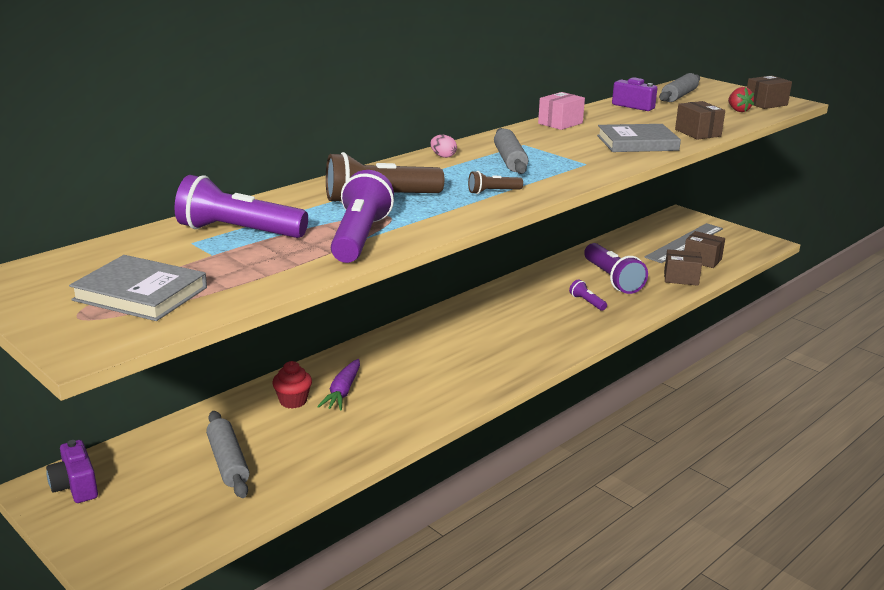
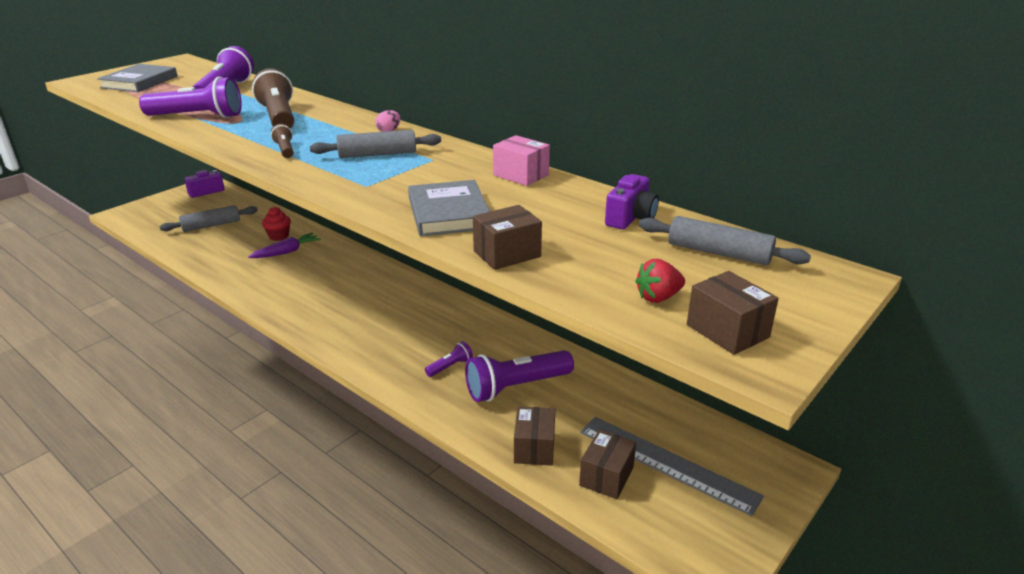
camera: 85 degrees right, 5 degrees up
(343, 392) = (287, 252): purple carrot -> purple carrot turned 135 degrees clockwise

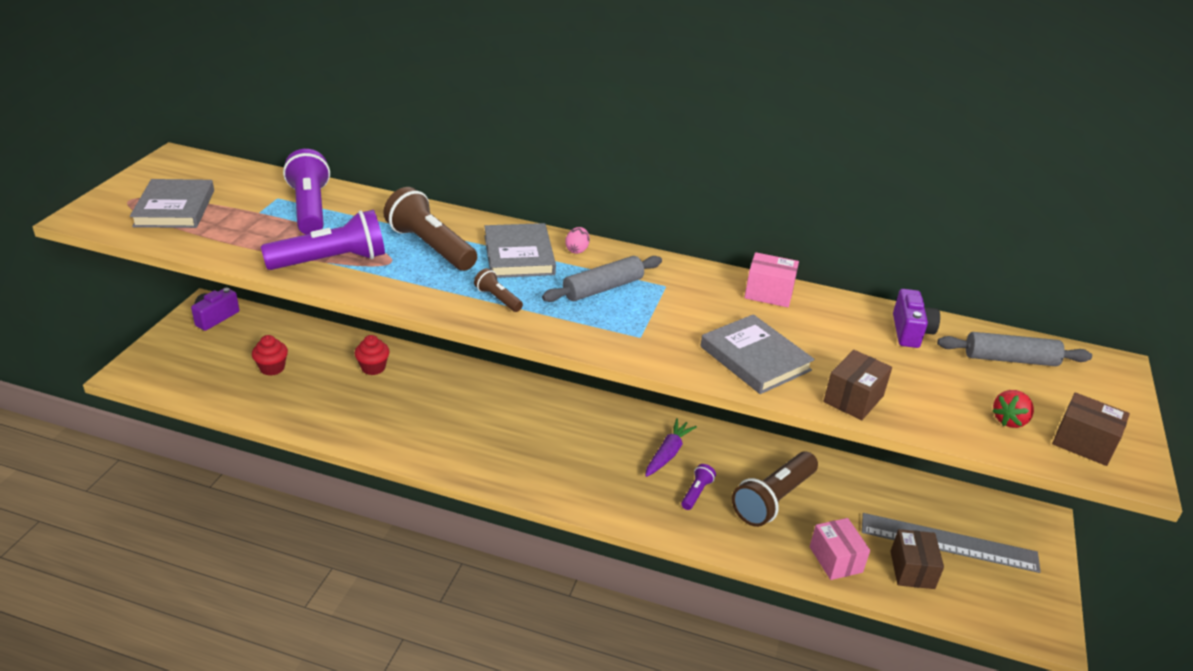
camera: 25 degrees left, 5 degrees up
(211, 225) = (272, 368): grey rolling pin -> red cupcake
(287, 252) = (403, 388): purple carrot -> purple carrot (668, 453)
(338, 129) = (519, 255): none -> grey book
(516, 387) = (773, 500): purple flashlight -> brown flashlight
(534, 448) = (835, 559): brown box -> pink box

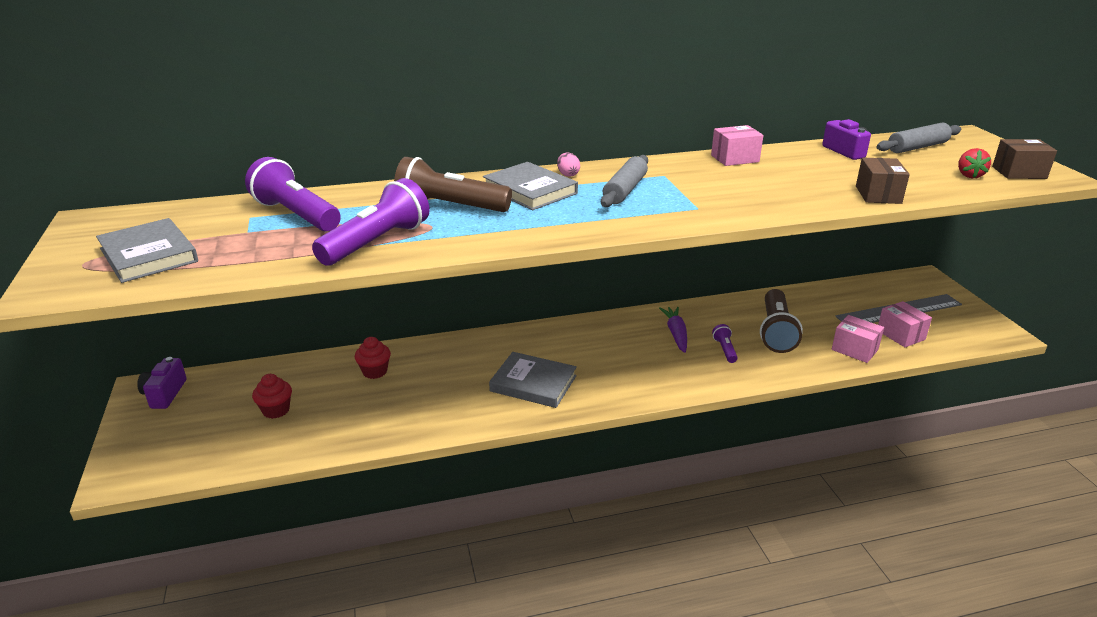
camera: 30 degrees left, 5 degrees down
(498, 299) = (559, 221): brown flashlight -> none
(755, 358) = (788, 194): grey book -> grey book (533, 383)
(912, 570) = (900, 335): brown box -> pink box

